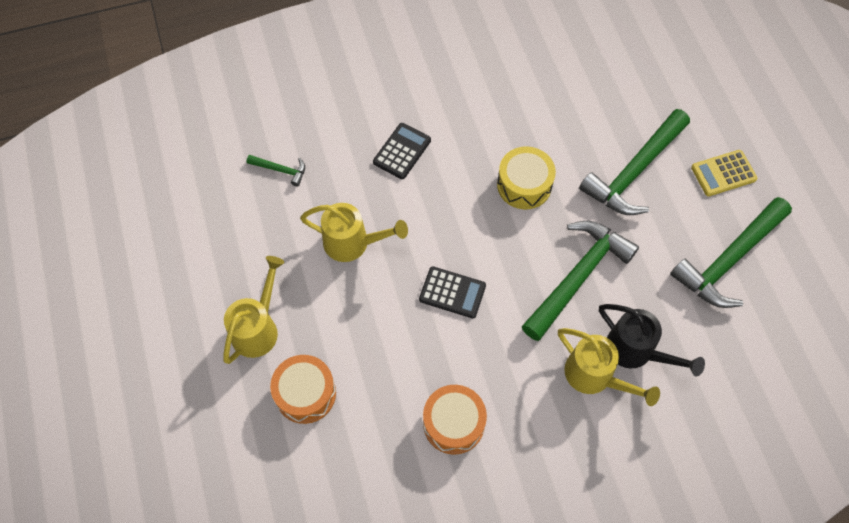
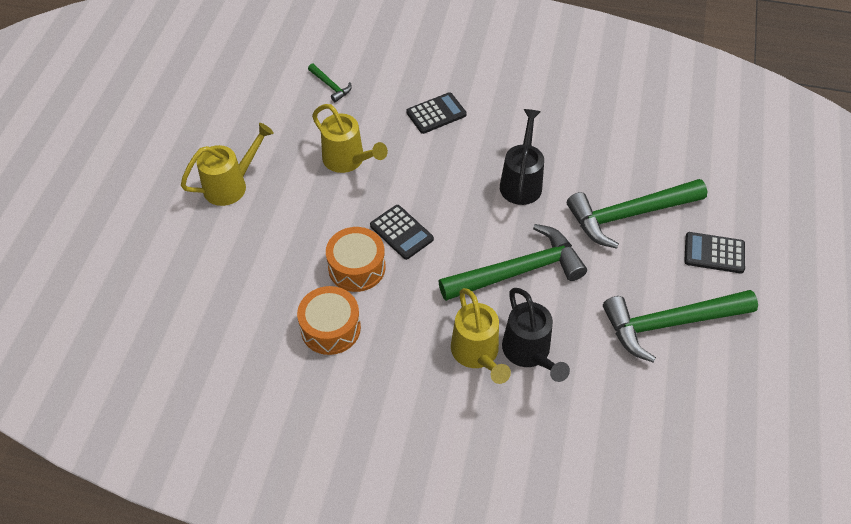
camera: 30 degrees right, 10 degrees down
(305, 393) = (231, 248): orange drum -> orange drum (356, 267)
(524, 185) = (521, 182): yellow drum -> black watering can
(723, 173) = (714, 253): yellow calculator -> black calculator

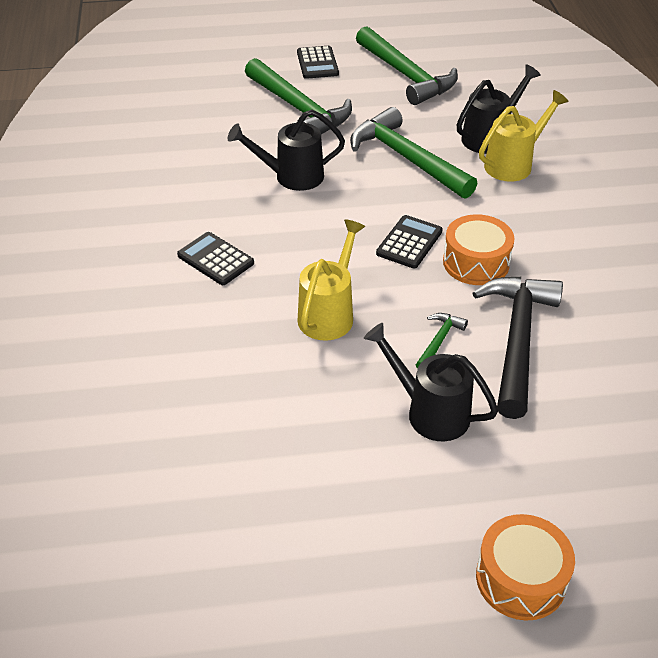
camera: 110 degrees left, 10 degrees down
(231, 185) = (429, 411): yellow watering can -> black watering can
(263, 259) = (517, 340): none -> black hammer
(330, 86) = (202, 370): green hammer -> green hammer (439, 341)
(330, 328) = (560, 260): orange drum -> orange drum (520, 578)

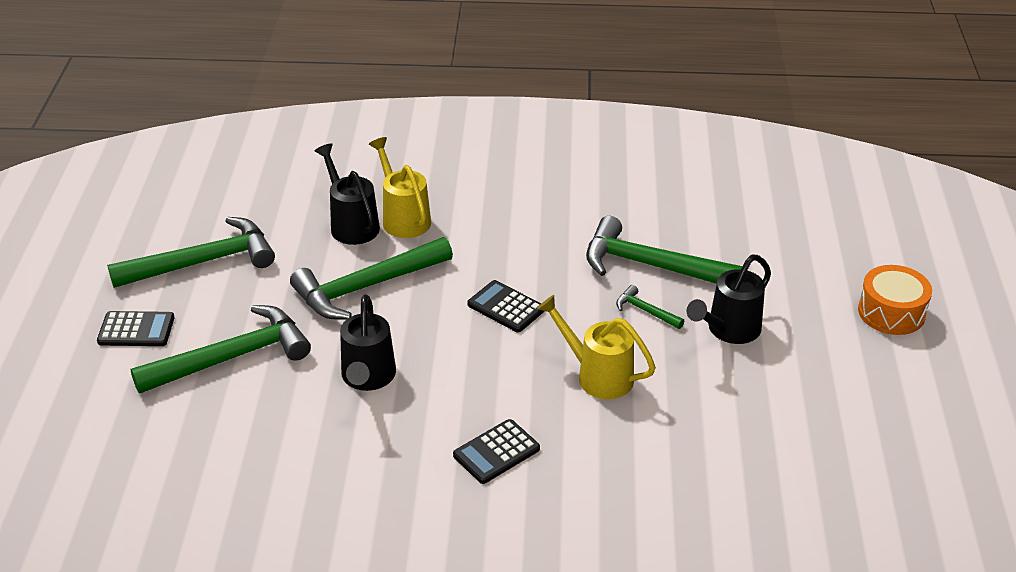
camera: 80 degrees left, 5 degrees down
(476, 262) = (546, 270): orange drum -> none
(517, 340) = (651, 265): black hammer -> green hammer

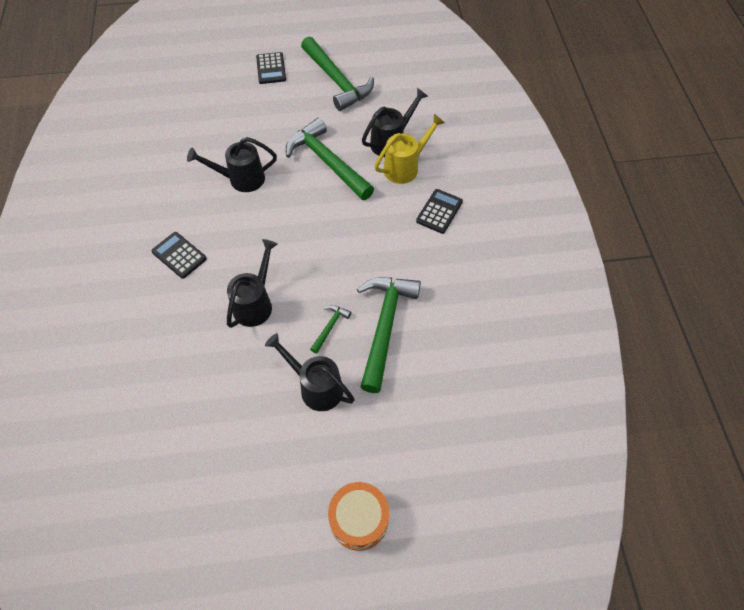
camera: 80 degrees right, 20 degrees up
(232, 357) = (253, 114): green hammer -> none
(506, 307) = (320, 240): black calculator -> black calculator (439, 211)
(597, 375) = (255, 303): yellow watering can -> black watering can

